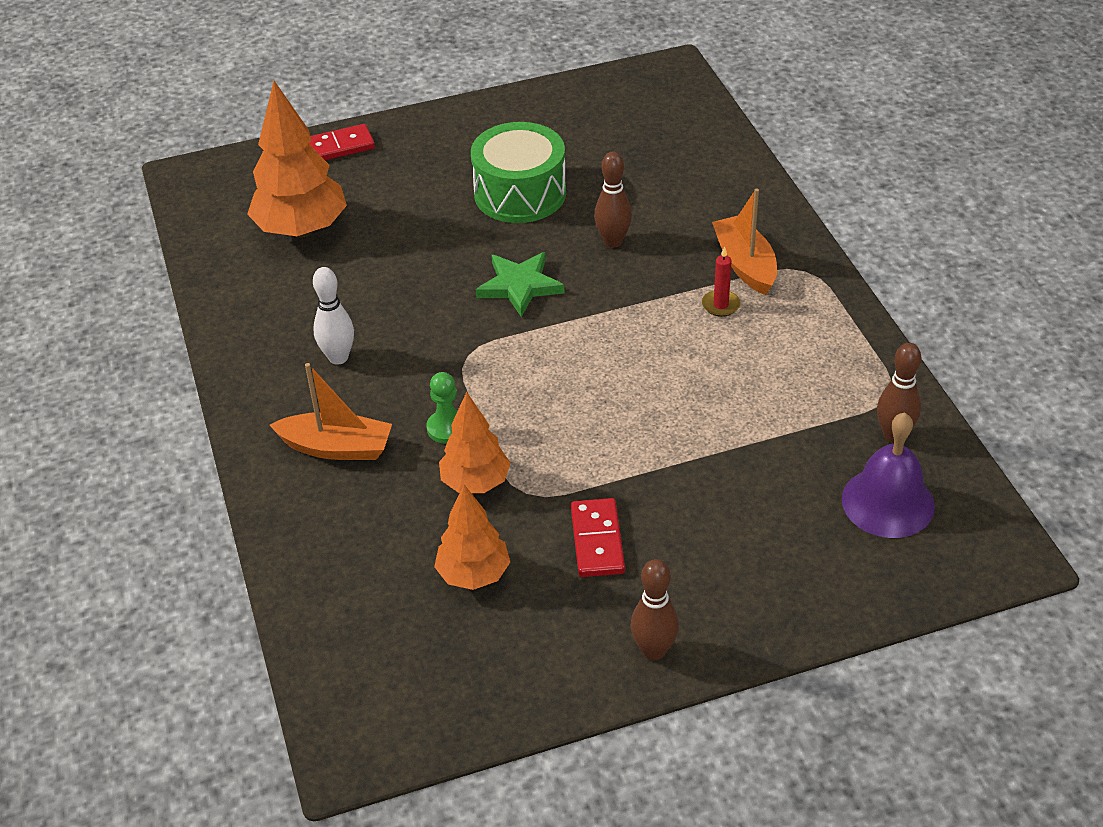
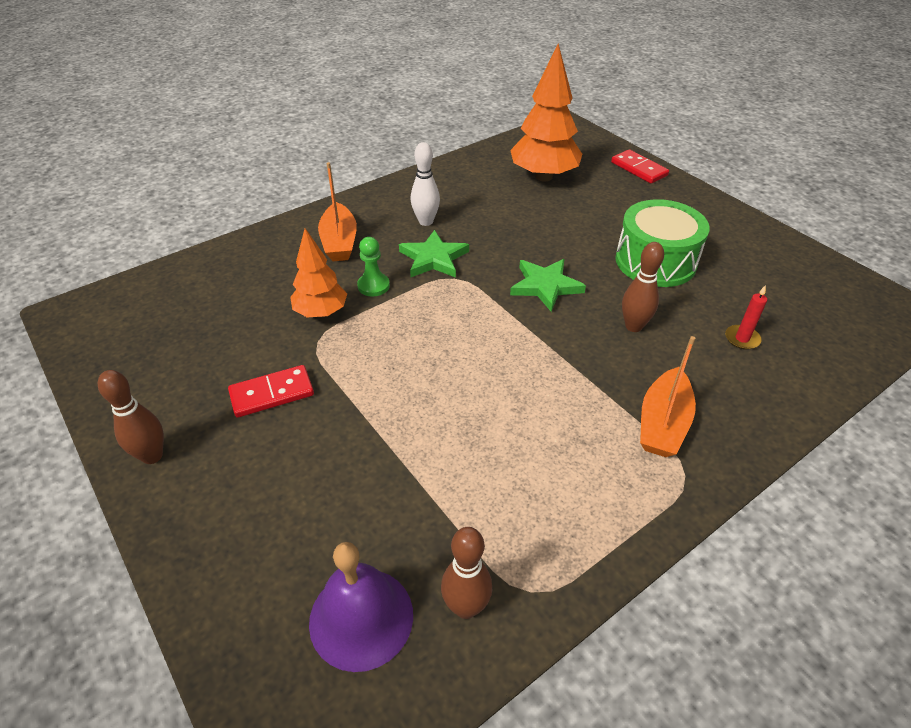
camera: 70 degrees right, 0 degrees up
(421, 365) = (433, 258): none -> green star
(473, 575) = (228, 333): orange tree -> none
(721, 305) = (593, 416): red candle -> red candle (742, 339)
(745, 264) = (662, 423): orange boat -> orange boat turned 150 degrees clockwise

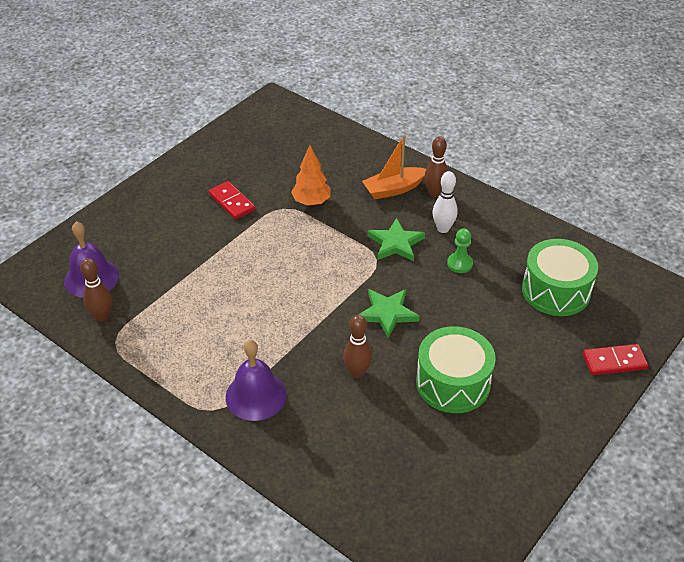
camera: 75 degrees right, 0 degrees up
(152, 456) = (175, 173): brown bowling pin -> brown bowling pin (434, 193)
(373, 286) = (349, 219): green pawn -> green pawn (459, 264)
(543, 177) = (556, 290): orange tree -> green drum
(639, 169) = (614, 362): red domino -> red domino turned 45 degrees clockwise
(662, 423) = (256, 395): orange boat -> purple bell
(742, 339) = (366, 445): red candle -> none

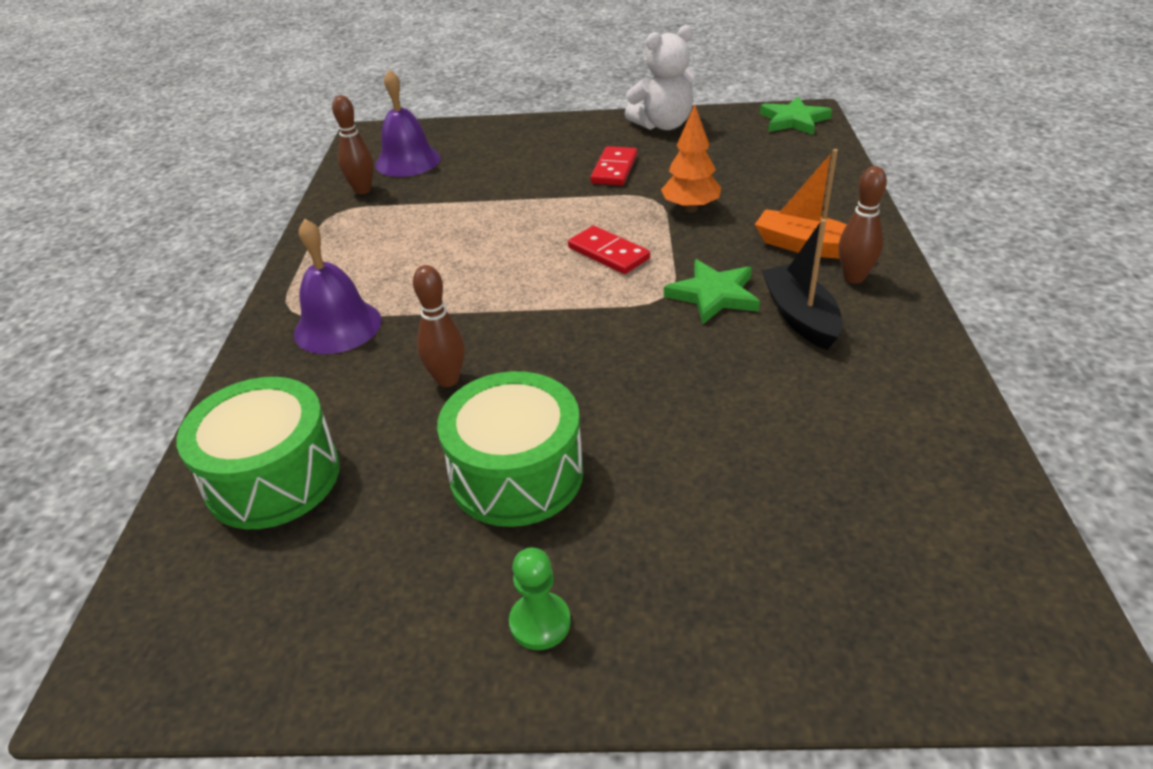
camera: 55 degrees right, 5 degrees down
(208, 154) = (663, 125): none -> white teddy bear
(387, 313) = (579, 351): green star -> green star (793, 120)
(443, 229) = (800, 317): white bowling pin -> black boat
(459, 264) = (756, 364): green pawn -> green pawn (540, 622)
(556, 290) = (844, 489): green drum -> green drum (273, 477)
(614, 362) = (778, 655): red domino -> red domino (608, 253)

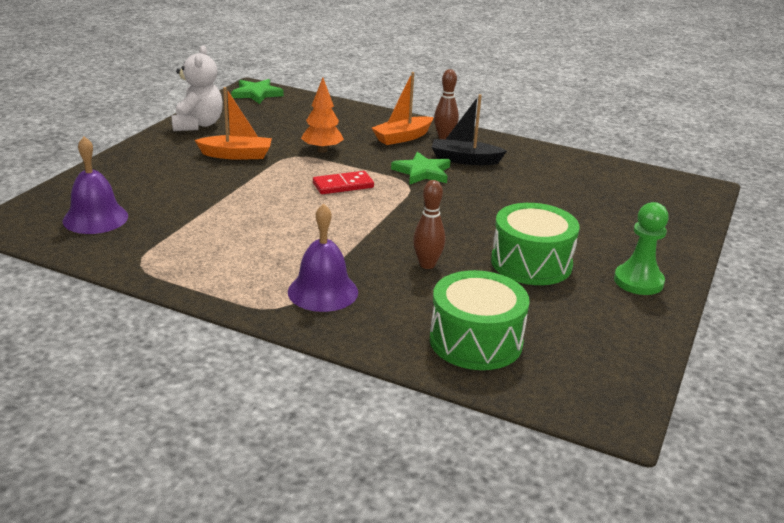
camera: 70 degrees left, 10 degrees down
(363, 190) = (118, 246): brown bowling pin -> none
(540, 622) = (638, 281): green pawn -> green pawn, size x1.53
(614, 169) = (236, 155): red domino -> orange boat

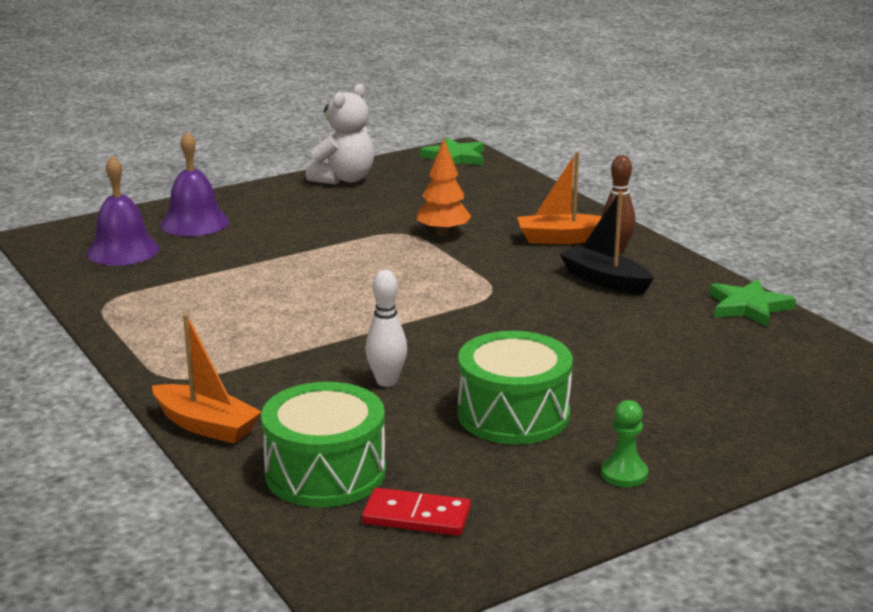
camera: 35 degrees right, 5 degrees down
(236, 155) = (341, 219): orange boat -> orange boat (206, 426)
(323, 291) = (237, 376): purple bell -> purple bell (194, 222)
(343, 185) = (412, 276): red domino -> red domino (416, 517)
(422, 172) = (528, 282): green star -> green star (748, 307)
(427, 264) = (386, 381): brown bowling pin -> white bowling pin
(638, 281) = (624, 474): green pawn -> green pawn, size x0.66

